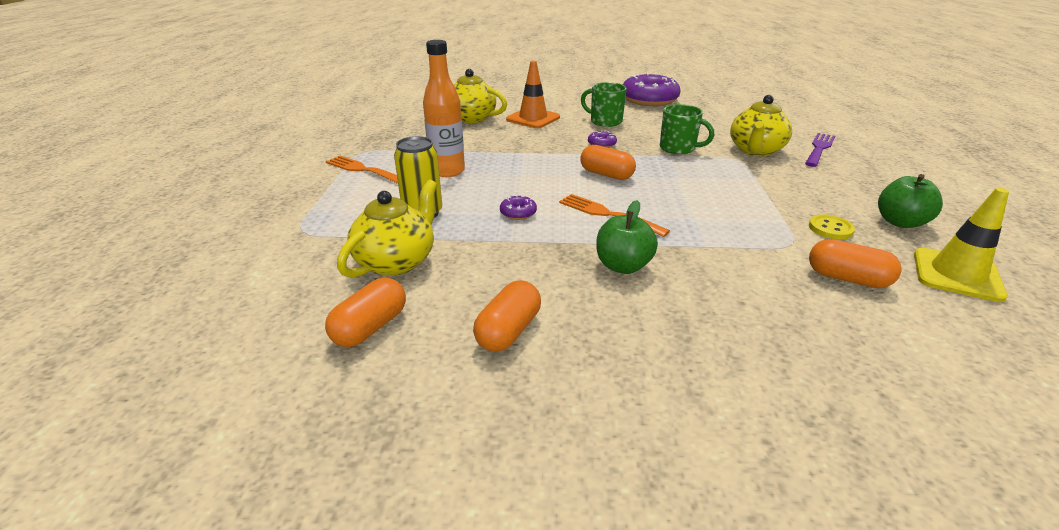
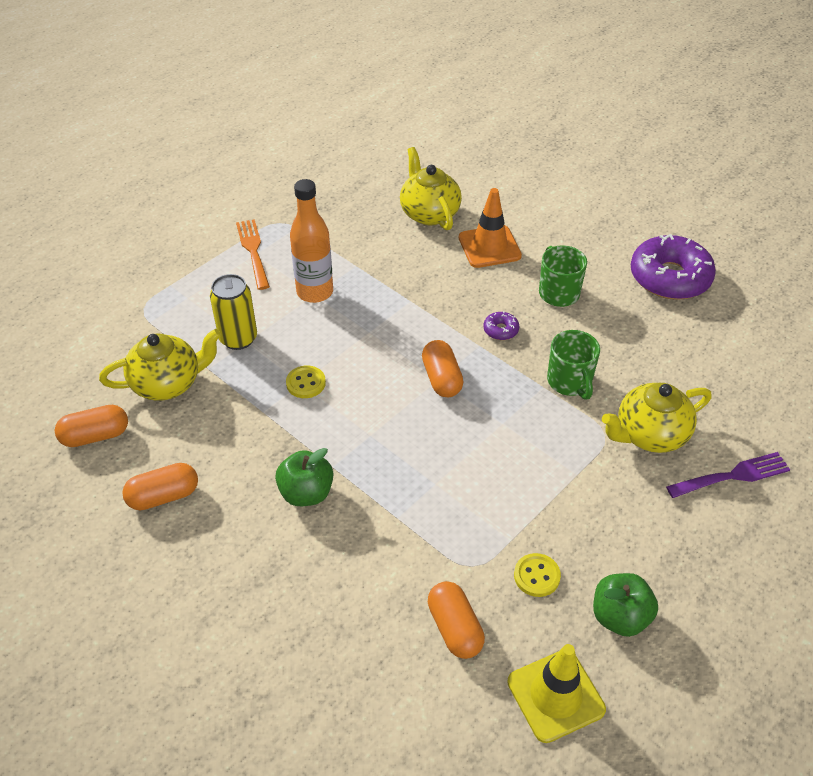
camera: 40 degrees right, 15 degrees up
(518, 213) = (306, 383): purple donut -> yellow button
(607, 214) = (372, 430): orange fork -> none

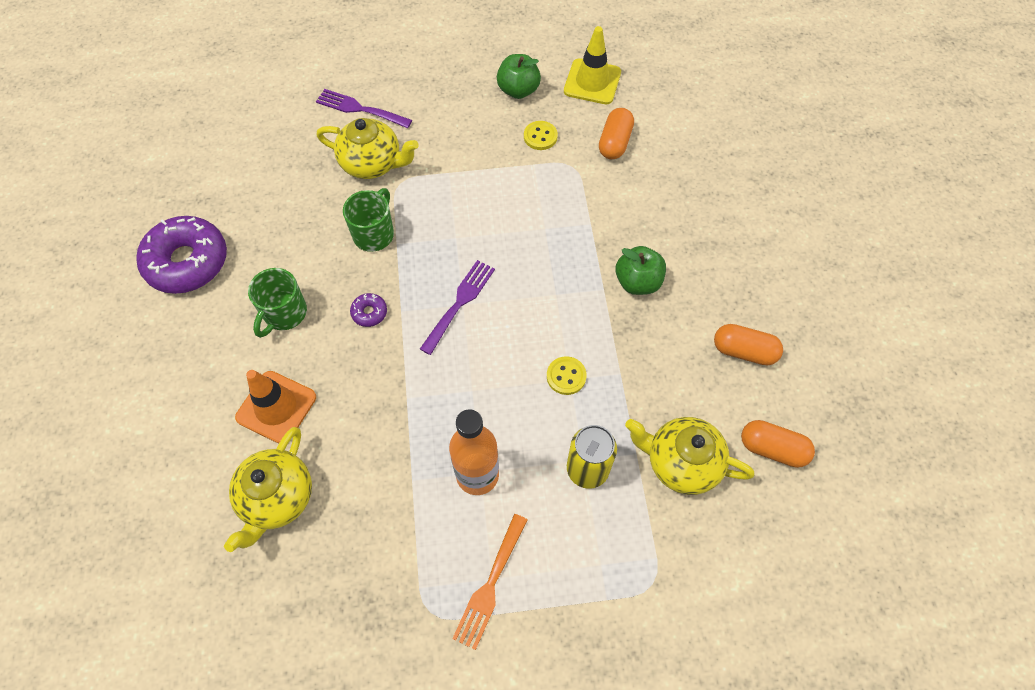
camera: 140 degrees left, 15 degrees up
(442, 378) = (459, 303): orange capsule -> purple fork

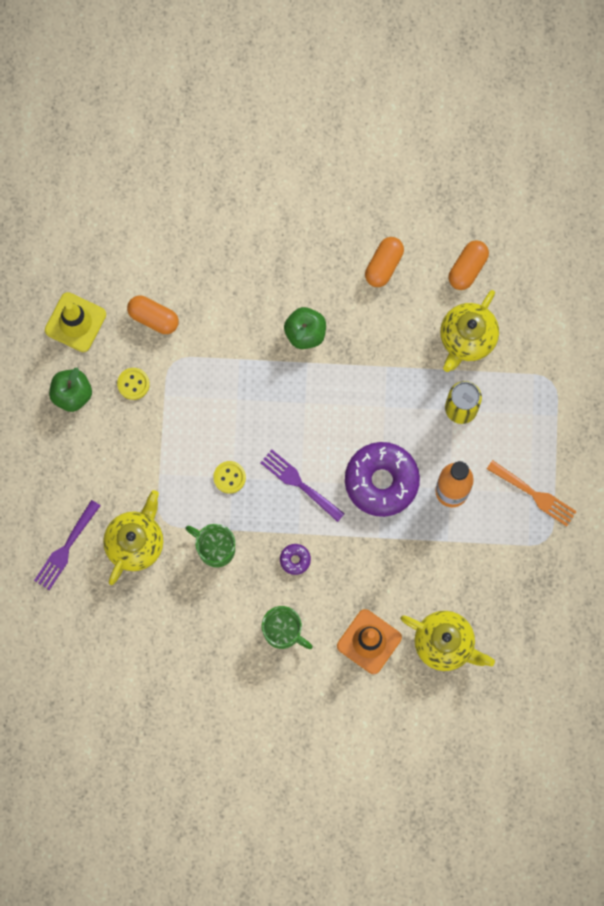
camera: 80 degrees left, 15 degrees up
(187, 262) = (215, 714): purple donut -> purple donut (381, 481)
(566, 376) = (381, 409): yellow button -> yellow button (229, 477)

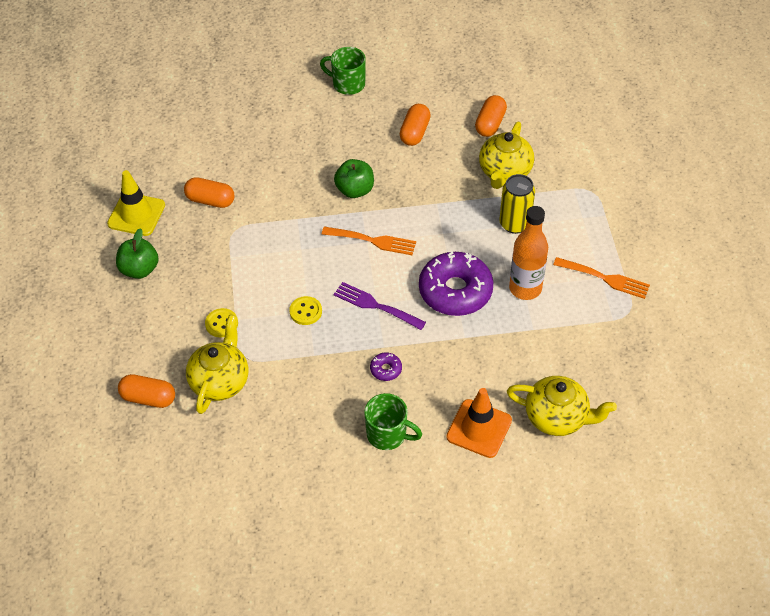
camera: 10 degrees left, 25 degrees down
(66, 548) = (148, 398): purple fork -> orange capsule
(133, 384) = (198, 252): yellow button -> yellow button (221, 324)
(215, 548) = (302, 373): green mug -> green mug (347, 84)
(312, 403) = (373, 241): none -> orange fork

